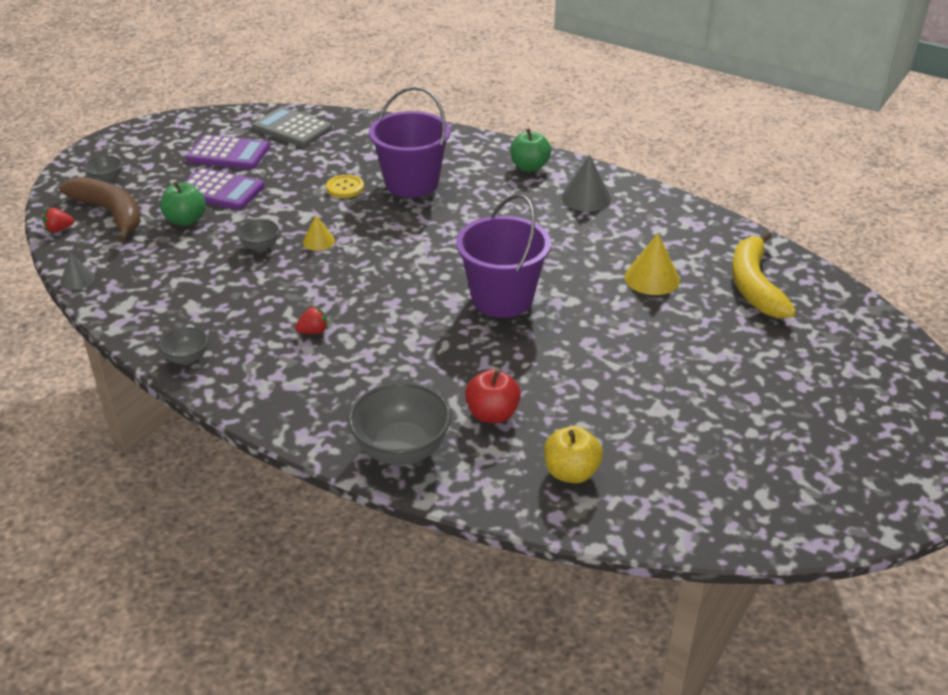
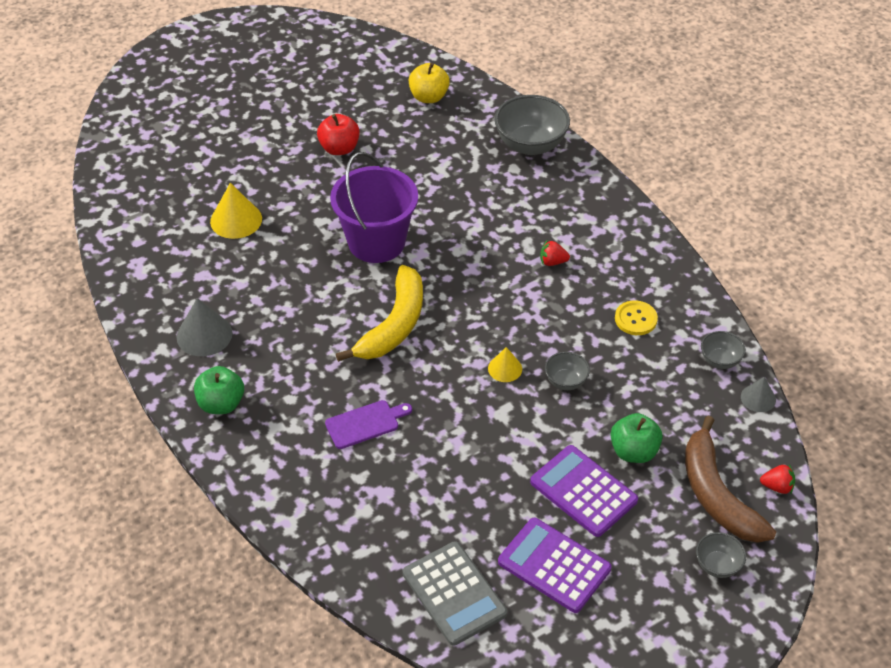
camera: 155 degrees left, 10 degrees up
(187, 358) = (667, 270): grey bowl -> grey bowl (720, 360)
(345, 188) = (441, 443): yellow button -> yellow button (635, 319)
(411, 183) = (365, 424): purple bucket -> purple cutting board
(492, 414) = (453, 149): red apple -> red apple (339, 148)
(754, 286) = (162, 185): yellow banana -> yellow banana (394, 325)

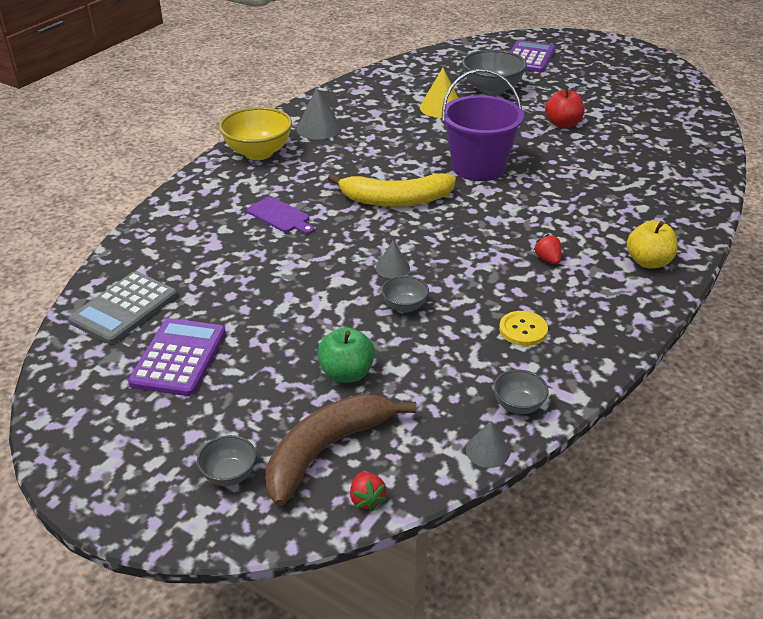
camera: 65 degrees right, 10 degrees down
(221, 404) = (258, 153): green apple -> yellow bowl
(429, 97) = (673, 144): yellow apple -> yellow apple (648, 262)
(505, 368) = (392, 268): yellow cone -> grey cone
(530, 145) = (683, 208): grey bowl -> grey bowl (492, 90)
(583, 491) = (276, 353): purple calculator -> purple calculator (529, 57)

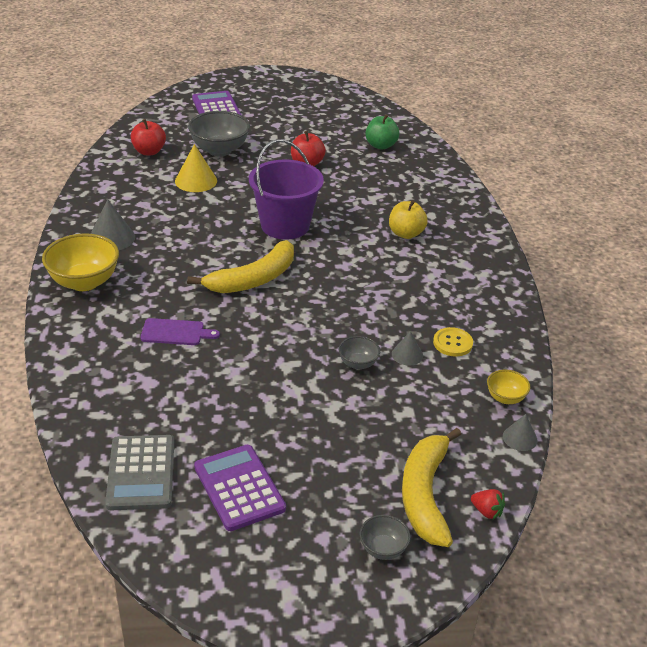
camera: 40 degrees left, 0 degrees up
(326, 450) = (425, 495): brown banana -> yellow banana
(346, 373) = (376, 434): green apple -> green apple (381, 145)
(392, 268) = (315, 337): grey cone -> grey cone (407, 354)
(428, 74) = (149, 151): none -> red apple
(518, 405) = (505, 398): grey bowl -> yellow bowl
(548, 259) = (413, 282): red strawberry -> none
(648, 262) = (476, 256): yellow apple -> yellow apple (406, 233)

